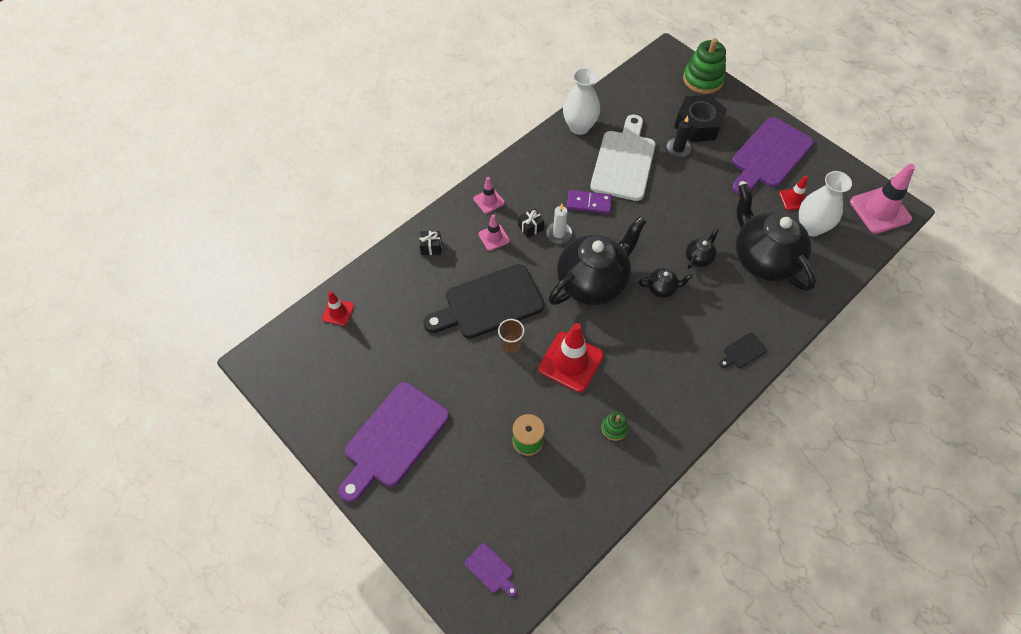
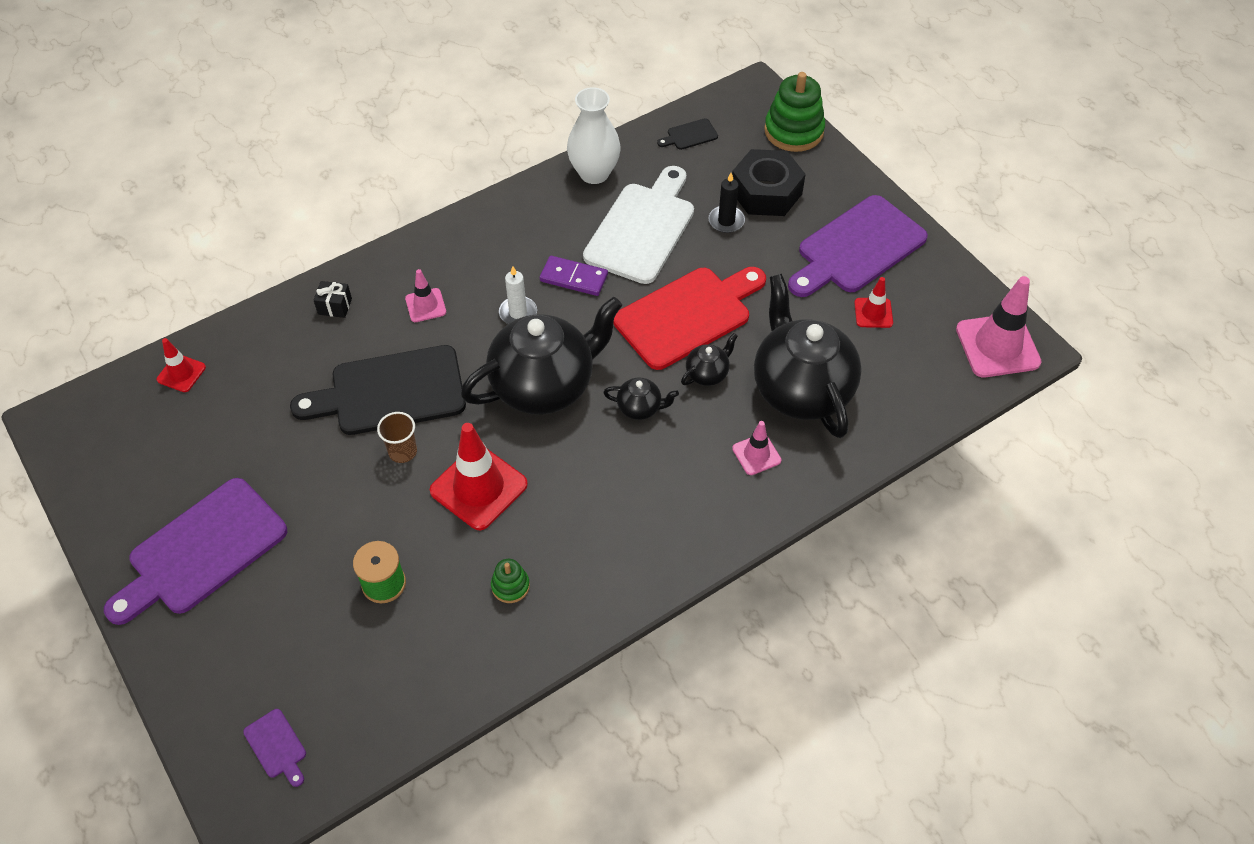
camera: 10 degrees right, 5 degrees down
(489, 201) = (434, 255): pink traffic cone -> pink traffic cone (756, 454)
(531, 228) = (481, 299): black gift -> none
(673, 218) = (688, 315): none -> red cutting board
(743, 351) = (729, 511): black cutting board -> black cutting board (689, 135)
(811, 227) = (886, 355): white vase -> none

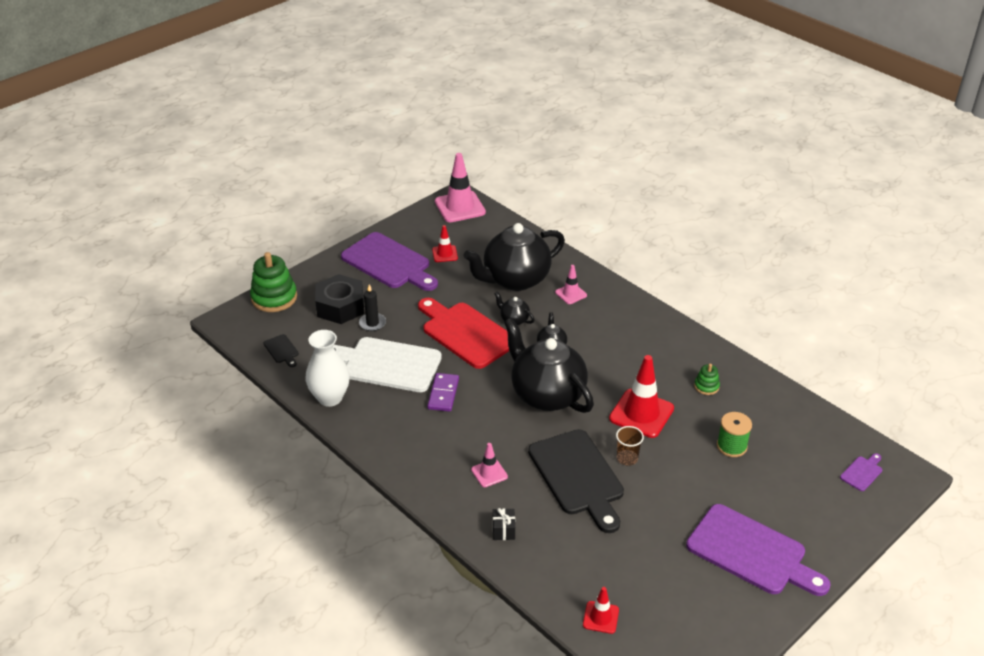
camera: 100 degrees left, 15 degrees down
(518, 313) = (484, 419): white candle -> none

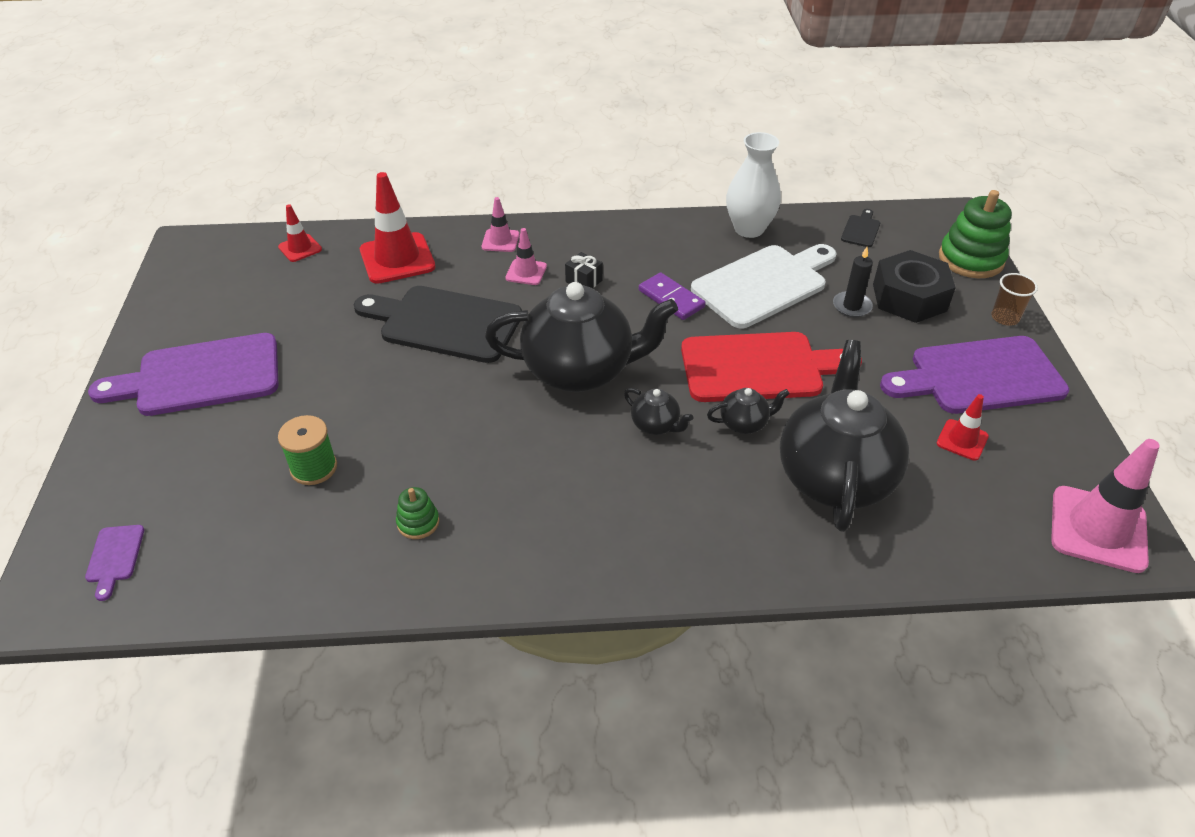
camera: 130 degrees right, 5 degrees up
(282, 350) = (861, 230): black cutting board -> black cutting board turned 105 degrees clockwise
(503, 530) = (453, 246): black gift -> black gift (584, 281)
(571, 294) = (745, 516): pink traffic cone -> pink traffic cone (500, 241)
(627, 458) = (417, 371): brown cup -> brown cup (1005, 318)
(641, 413) = (457, 427): red traffic cone -> red traffic cone (397, 258)

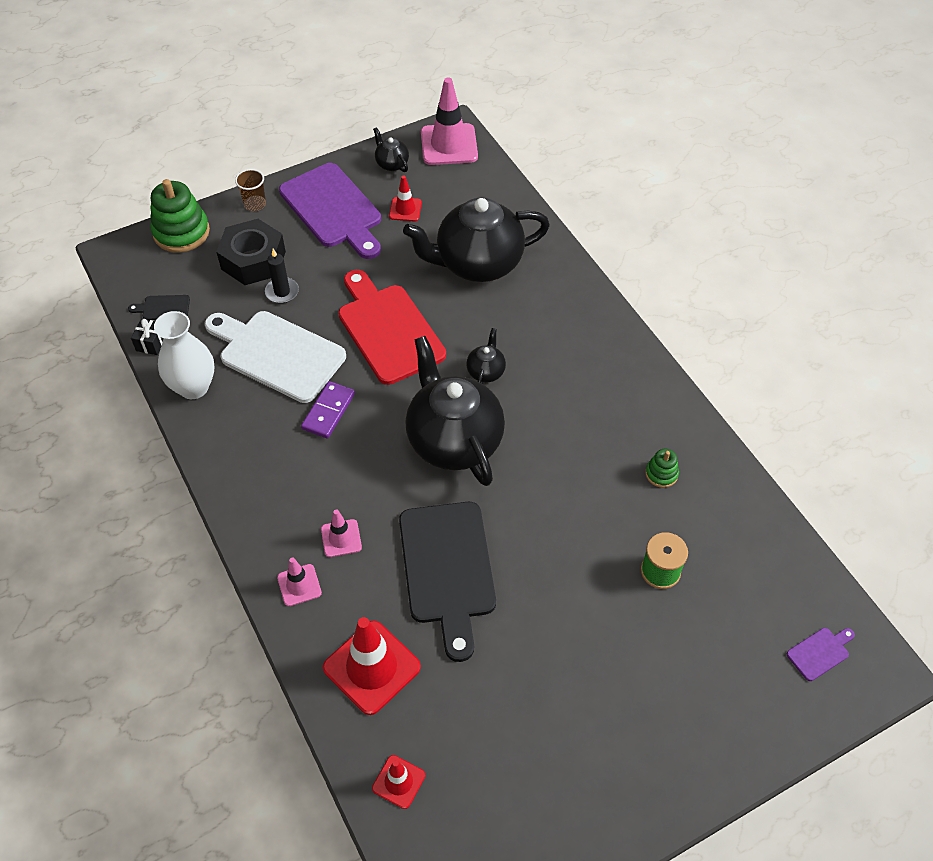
camera: 115 degrees left, 10 degrees up
(200, 376) = (626, 736): purple cutting board -> none
(584, 281) = (333, 485): black gift -> black gift (151, 343)
(744, 423) = (454, 322): black teapot -> black teapot (391, 164)

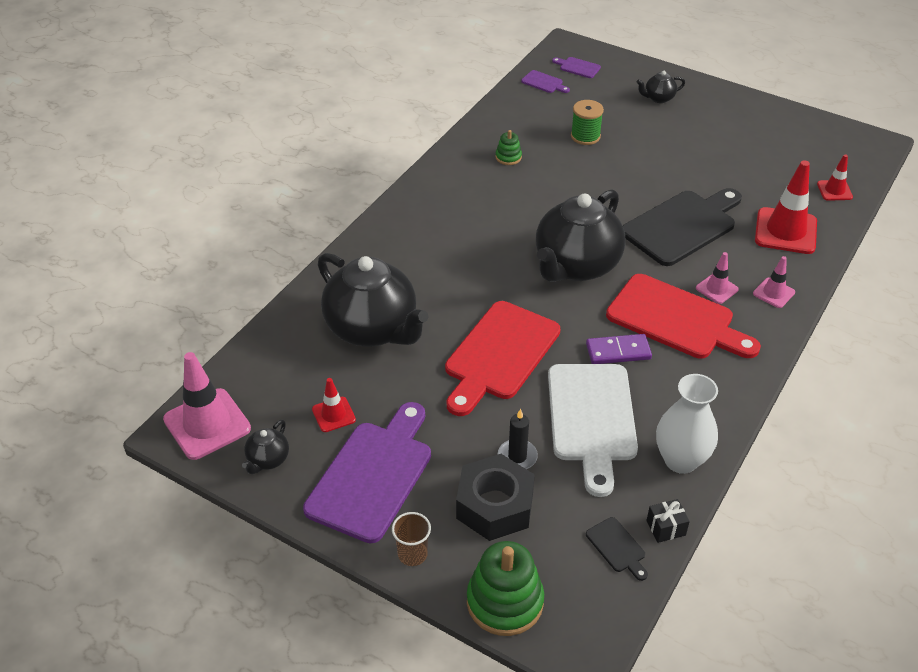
camera: 120 degrees left, 10 degrees down
(330, 478) = (676, 319): none -> red cutting board
(486, 371) = (493, 275): black teapot -> black teapot (658, 98)
(799, 591) = (544, 82): none -> purple cutting board

